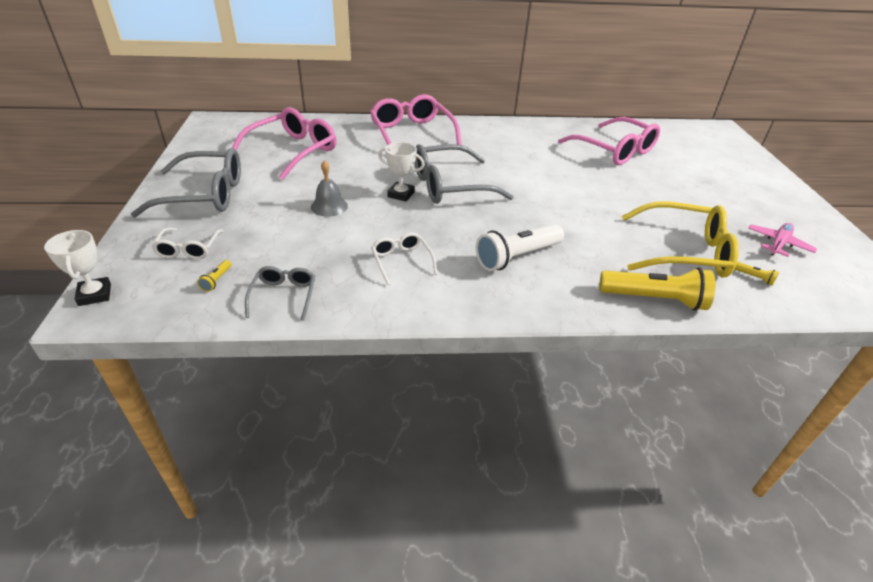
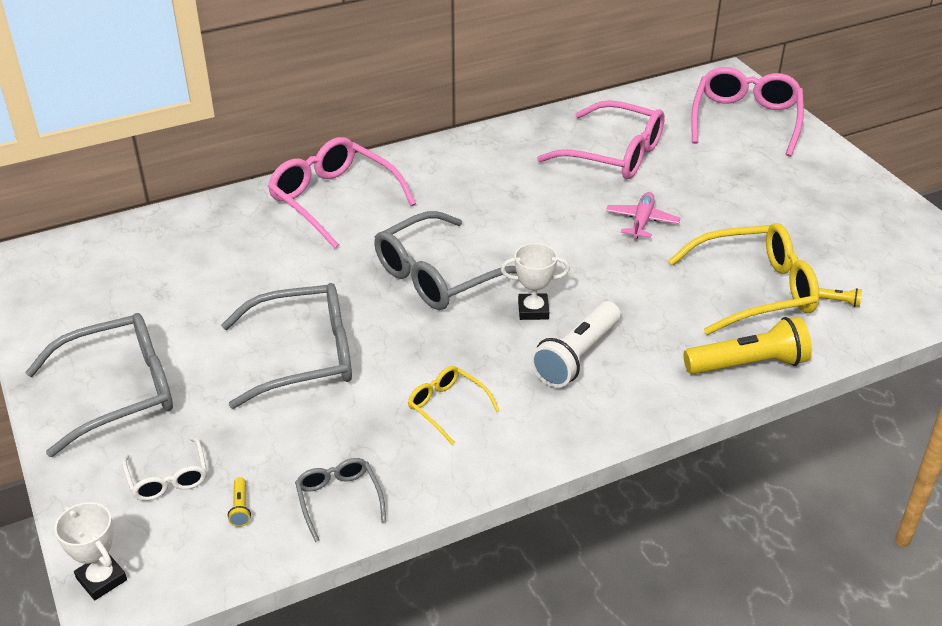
camera: 20 degrees left, 0 degrees up
(292, 151) = (186, 281): pink glasses -> pink glasses (745, 120)
(329, 206) = (303, 356): grey bell -> grey glasses
(401, 194) = (384, 308): white trophy -> white trophy (533, 310)
(402, 262) = (447, 407): white glasses -> yellow glasses
(778, 244) = (848, 246): pink plane -> pink plane (641, 221)

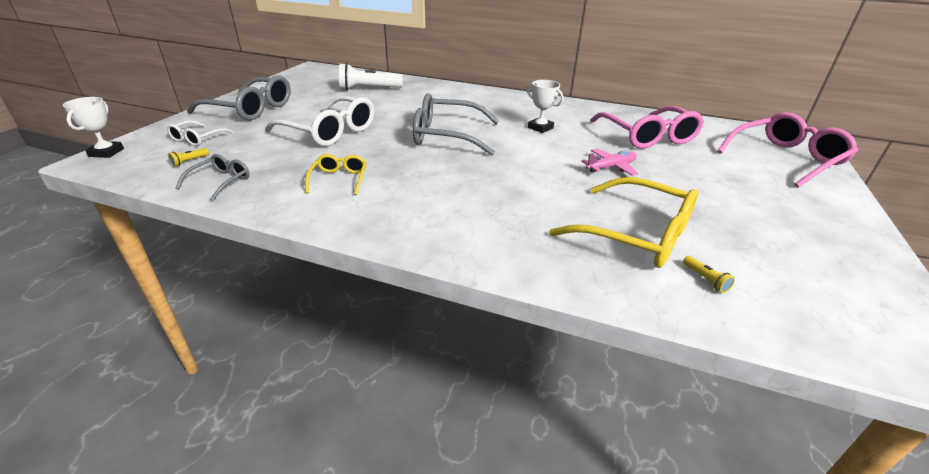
camera: 45 degrees right, 5 degrees down
(303, 356) = (329, 131): grey glasses -> white glasses
(334, 200) = (457, 96): pink glasses -> none
(533, 310) = (465, 169): white trophy -> white trophy (540, 128)
(577, 356) = (446, 199): white flashlight -> white flashlight (368, 89)
(748, 364) = (552, 268): yellow flashlight -> none

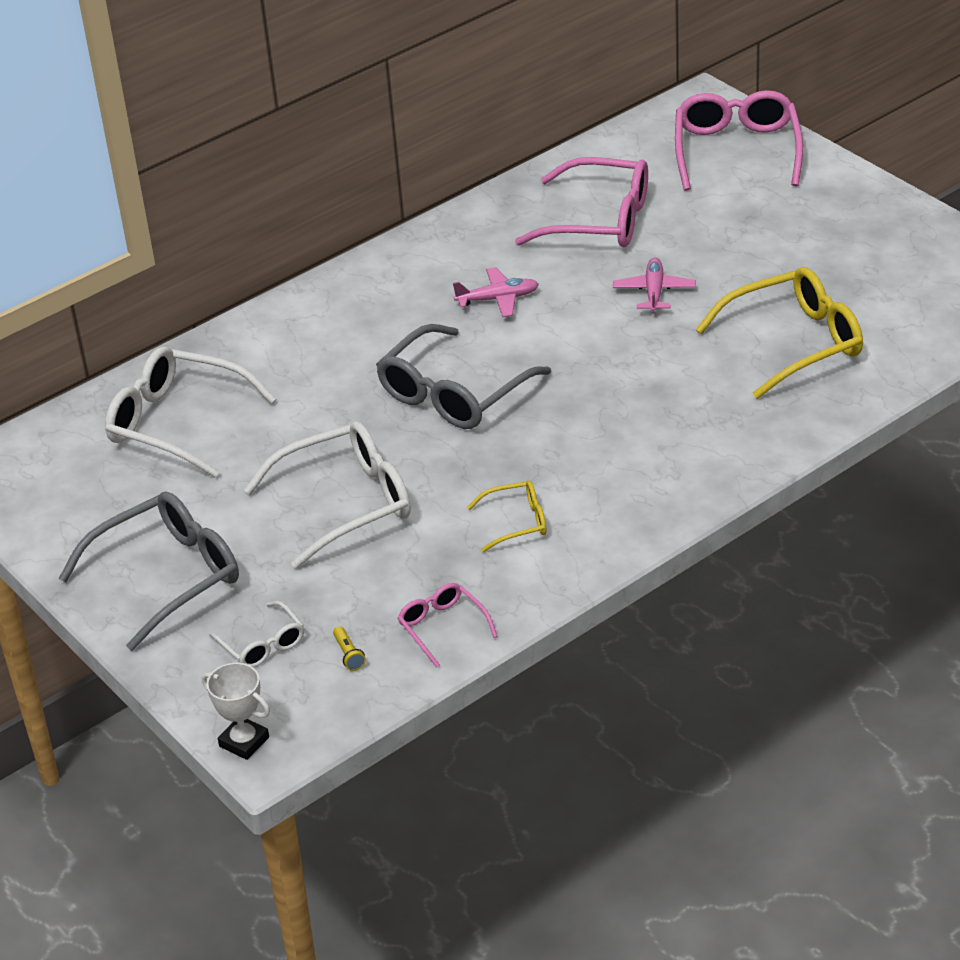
camera: 55 degrees left, 5 degrees up
(220, 182) = (443, 628): grey glasses -> pink glasses
(339, 180) = (516, 522): yellow glasses -> yellow glasses turned 135 degrees clockwise
(368, 89) = (178, 423): white flashlight -> white glasses
(540, 128) = (498, 299): white trophy -> pink plane
(705, 279) = (882, 338): yellow flashlight -> none

